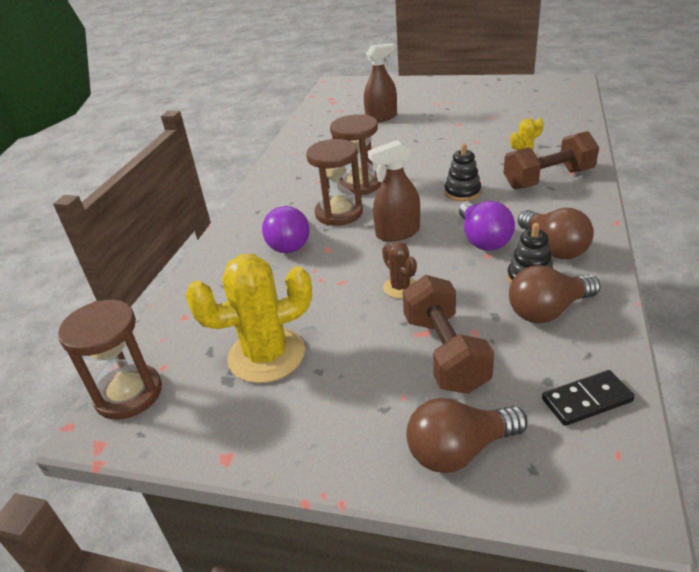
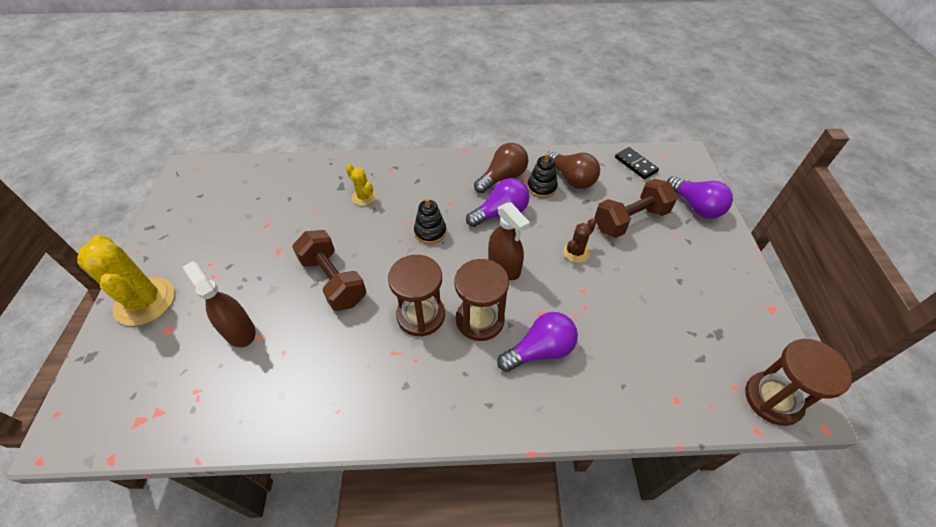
camera: 110 degrees left, 15 degrees up
(266, 355) = (684, 316): yellow cactus -> yellow cactus (145, 301)
(459, 450) = (695, 206): brown light bulb -> purple light bulb
(548, 179) = (403, 182): brown dumbbell -> brown dumbbell (333, 280)

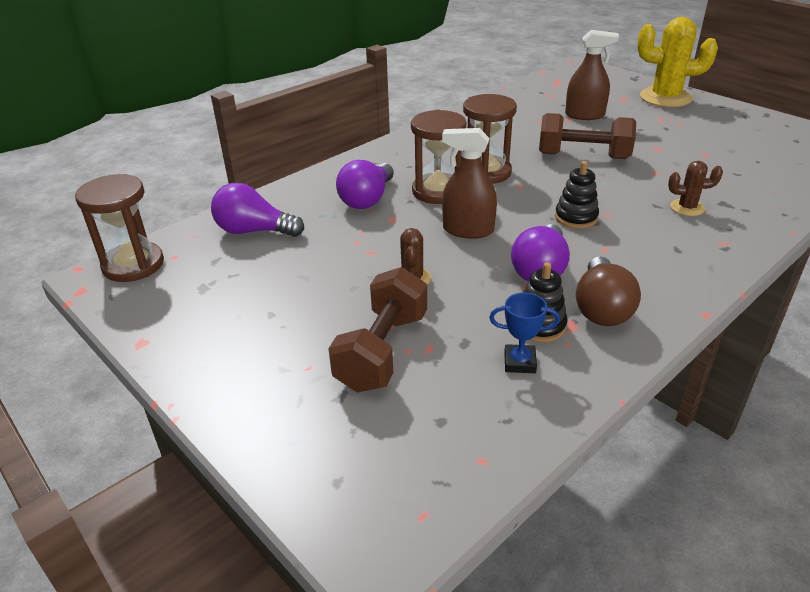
camera: 140 degrees right, 15 degrees down
(363, 197) = (687, 208): yellow cactus -> brown cactus
(571, 179) = (519, 362): brown light bulb -> blue trophy
(635, 165) = (454, 456): black domino -> none
(695, 206) = (299, 432): purple light bulb -> purple light bulb (254, 231)

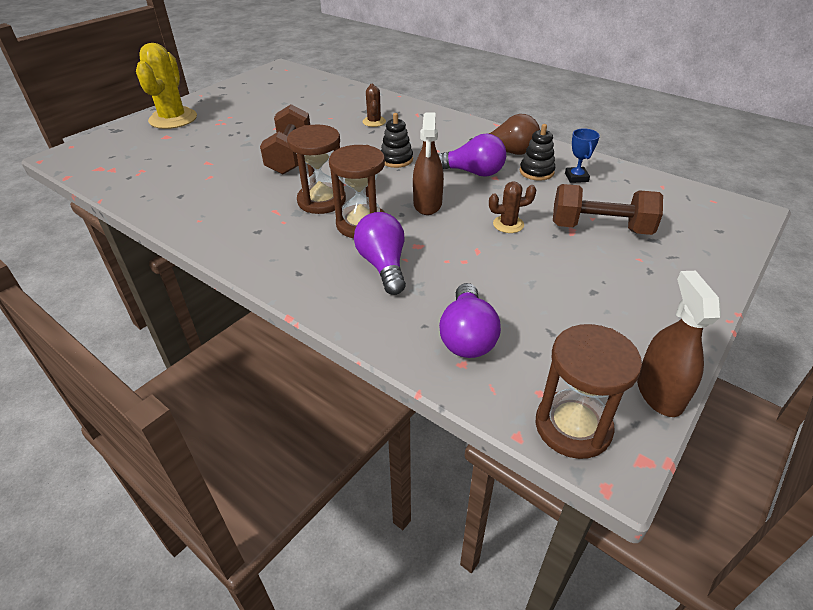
camera: 100 degrees left, 5 degrees up
(367, 199) = (383, 265): purple light bulb -> purple light bulb turned 120 degrees counterclockwise
(584, 115) = (201, 154): brown spray bottle -> brown spray bottle (659, 392)

